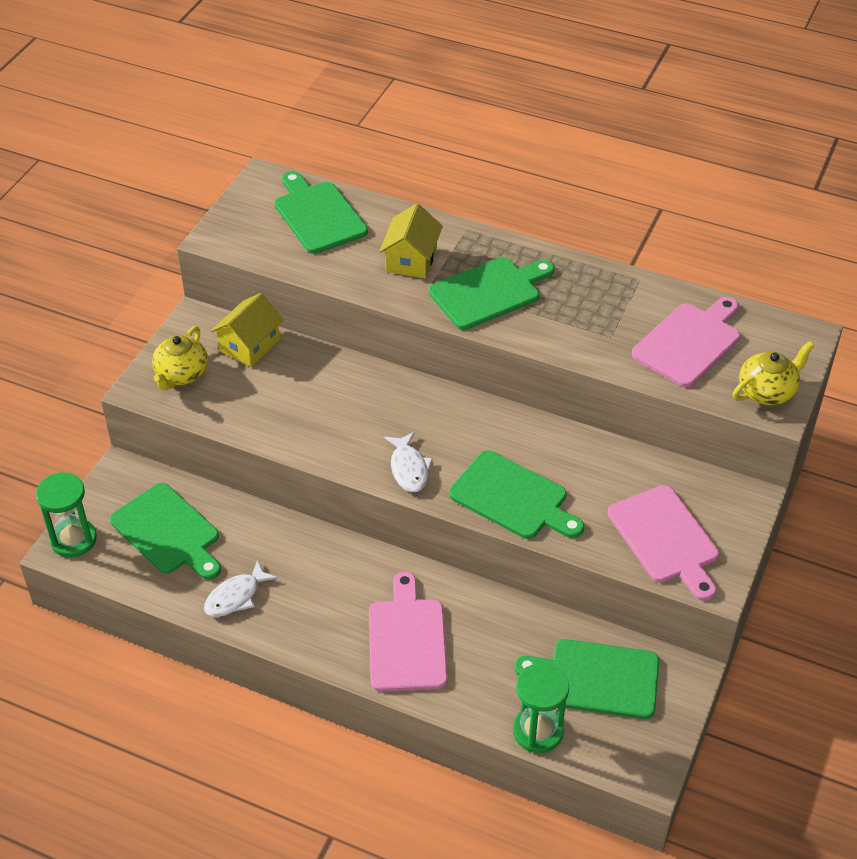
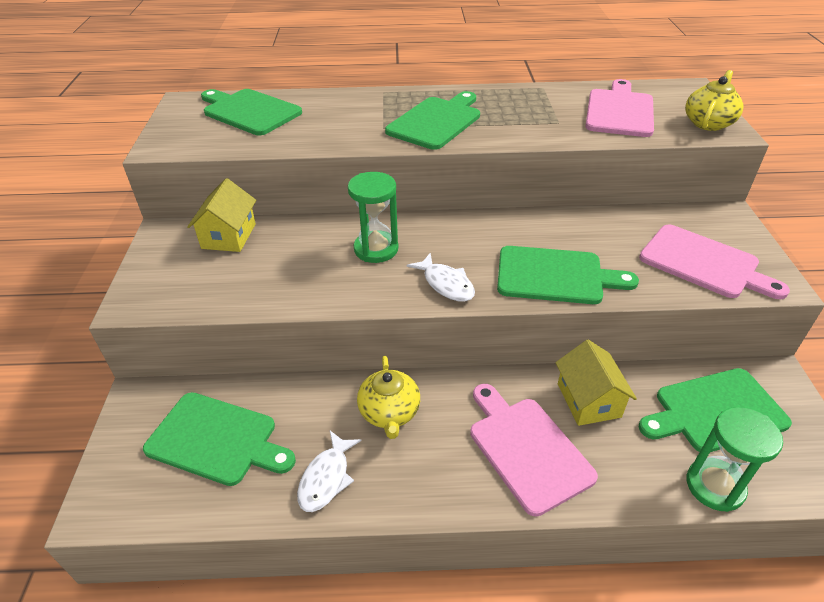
camera: 25 degrees left, 5 degrees down
(73, 539) = (107, 491): green hourglass -> green hourglass (376, 249)
(181, 374) = (171, 278): yellow teapot -> yellow teapot (389, 413)
(411, 260) = (353, 118): yellow house -> yellow house (588, 400)

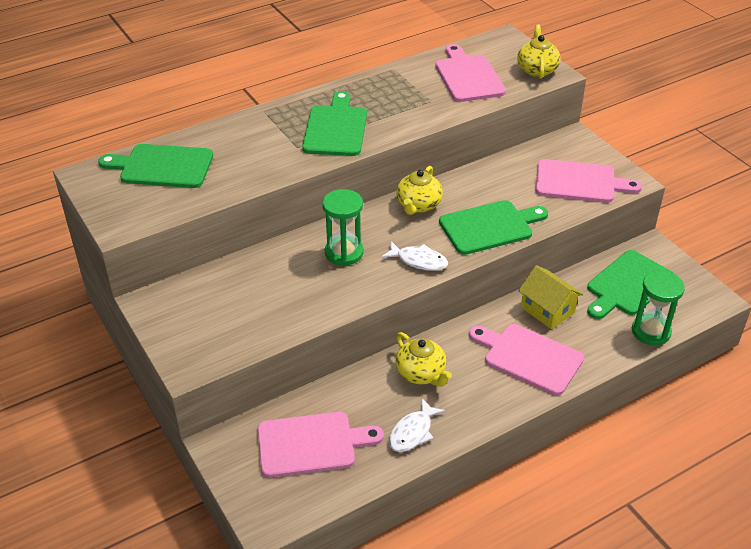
camera: 30 degrees left, 0 degrees up
(216, 439) = (311, 444): green cutting board -> pink cutting board
(229, 236) = (211, 285): yellow house -> none
(326, 478) = (412, 432): white fish -> white fish turned 45 degrees clockwise
(492, 229) = (418, 205): none -> yellow teapot

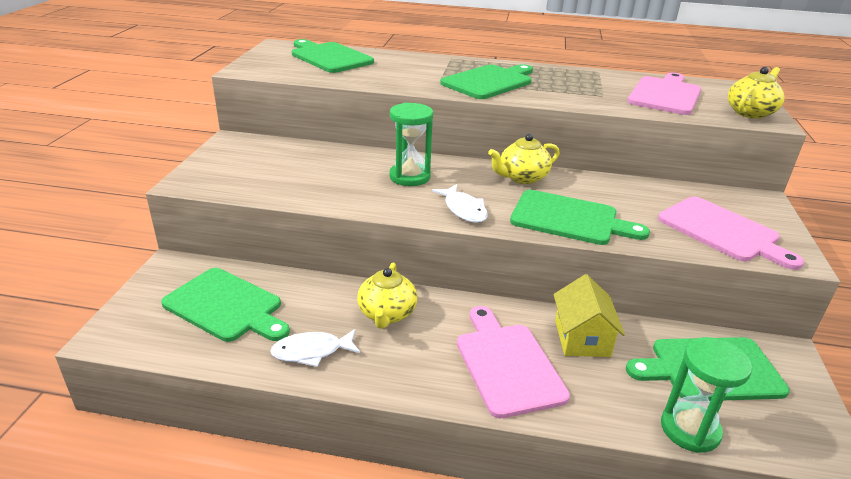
camera: 40 degrees right, 10 degrees down
(311, 444) = (226, 306): pink cutting board -> green cutting board

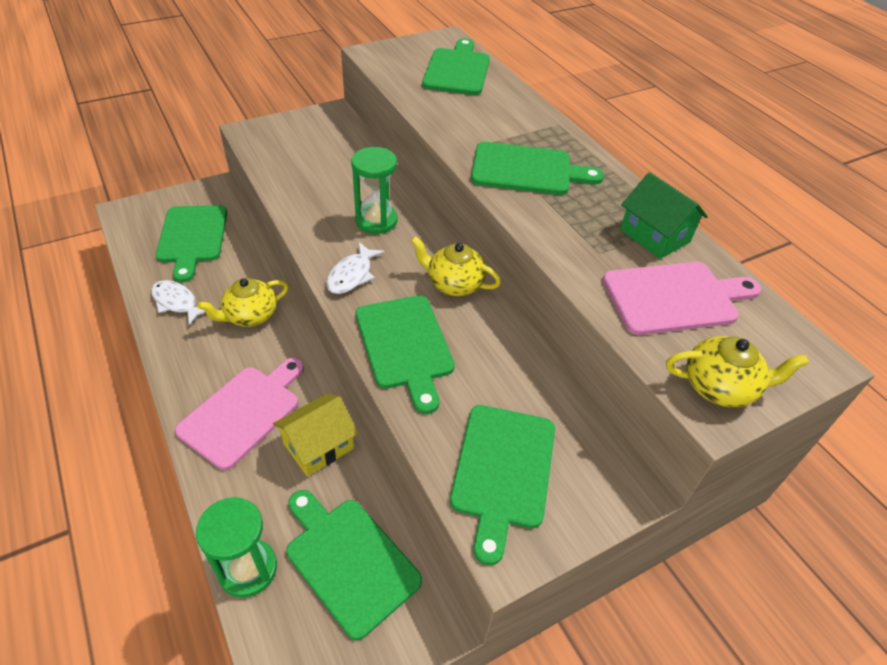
camera: 50 degrees right, 15 degrees up
(603, 79) = (654, 236): none -> green house
(722, 231) = (503, 471): pink cutting board -> green cutting board

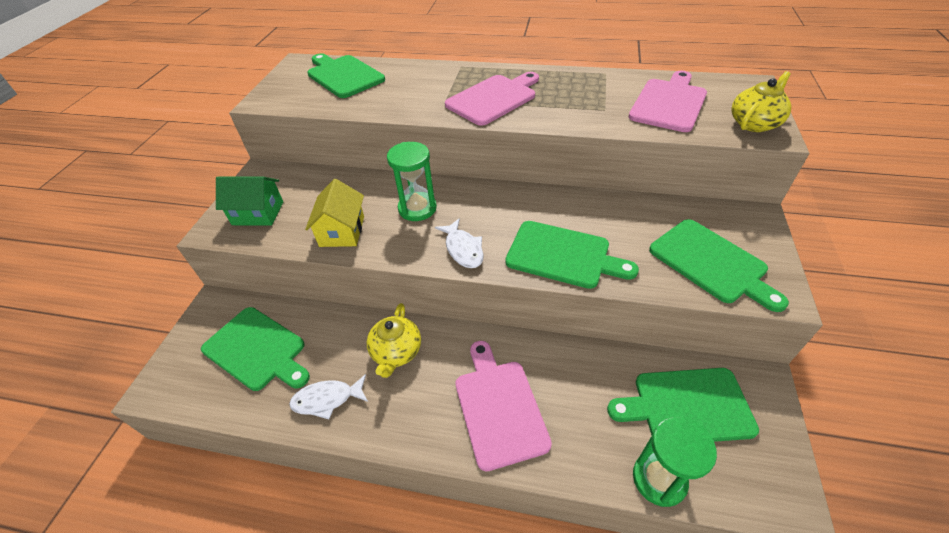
camera: 45 degrees left, 0 degrees up
(318, 446) = (570, 372): yellow house -> yellow house (342, 231)
(454, 284) = (523, 202): yellow teapot -> none
(526, 170) = (493, 98): green cutting board -> pink cutting board
(654, 236) = (608, 84): green house -> green house (258, 213)

